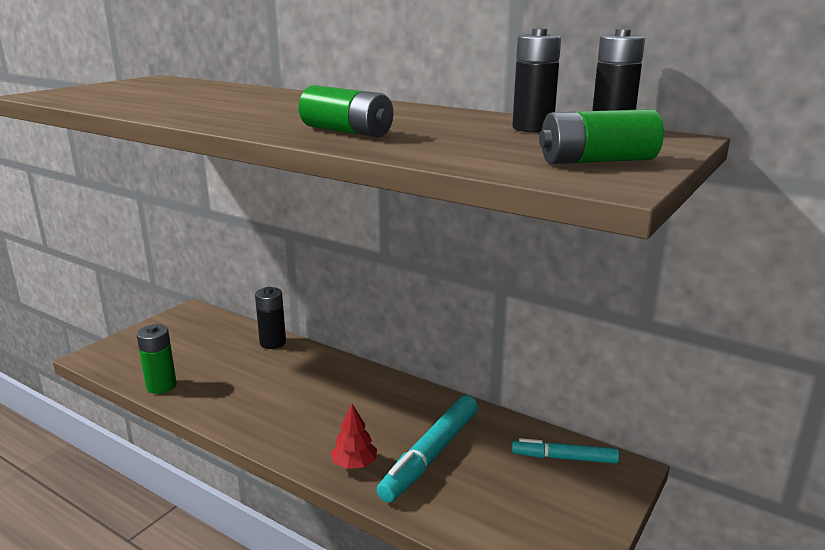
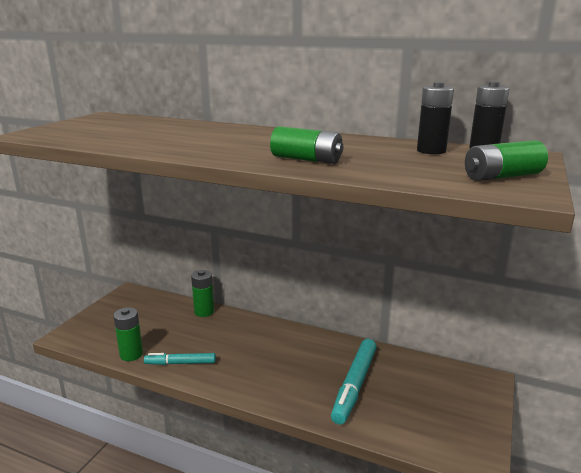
camera: 10 degrees left, 0 degrees up
(273, 343) = (204, 312): black battery -> green battery
(354, 464) = (303, 398): red tree -> none
(564, 458) = (445, 376): turquoise marker -> turquoise marker (180, 363)

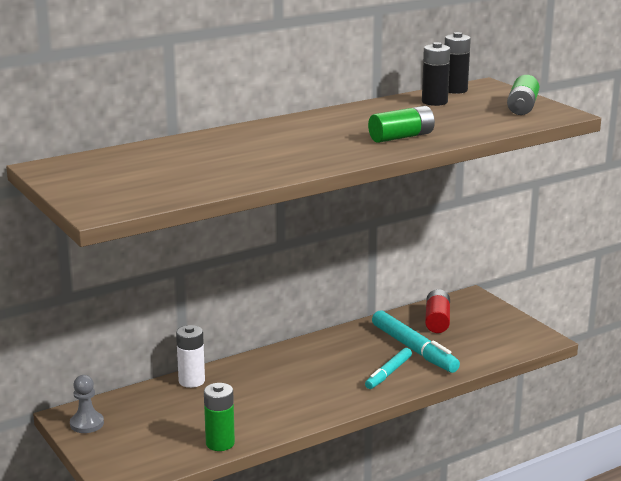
camera: 55 degrees left, 0 degrees up
(123, 300) = (87, 424): none -> grey pawn
(180, 363) = (274, 419): turquoise marker -> turquoise marker (388, 373)
(204, 312) = (191, 381): green battery -> white battery
(417, 378) = (437, 321): none -> red battery

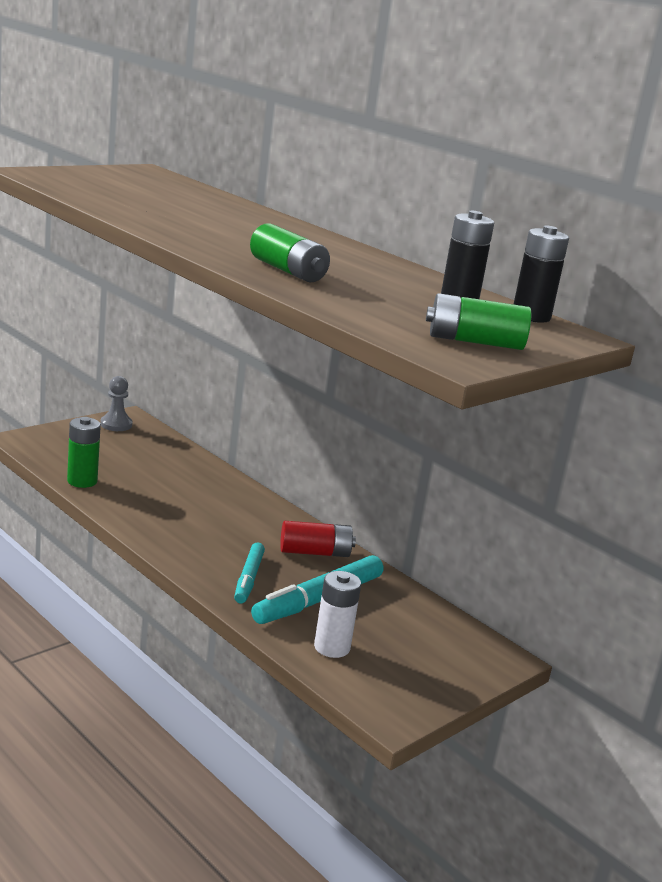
camera: 75 degrees right, 0 degrees up
(191, 381) = (204, 467): white battery -> white battery (332, 647)
(388, 373) = (248, 579): turquoise marker -> turquoise marker turned 105 degrees counterclockwise
(437, 321) = (408, 622): red battery -> red battery (315, 552)

